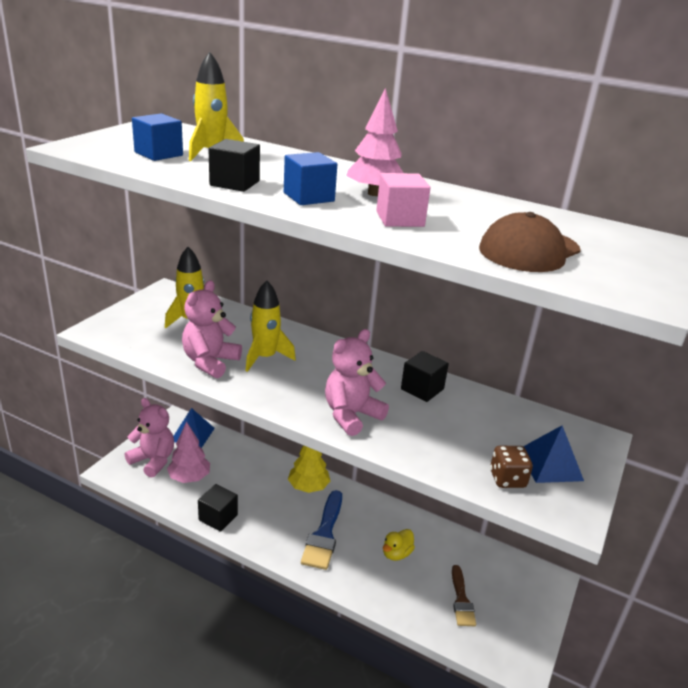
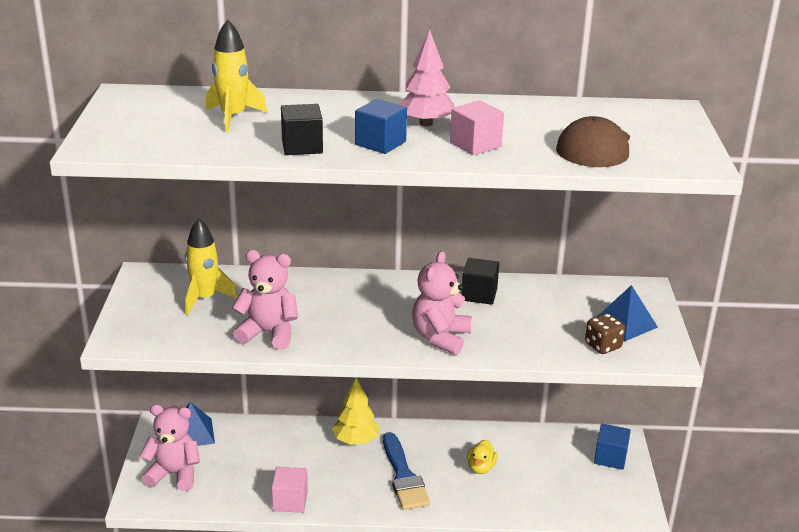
camera: 25 degrees left, 0 degrees up
(158, 154) = (187, 132): blue cube -> blue cube (610, 457)
(189, 478) = (228, 476): pink tree -> none
(210, 362) = (268, 333): pink teddy bear -> pink teddy bear turned 105 degrees clockwise
(218, 517) = (290, 501): black cube -> pink cube
(265, 358) = (315, 312): yellow rocket -> none
(461, 600) = (561, 483): brown brush -> none

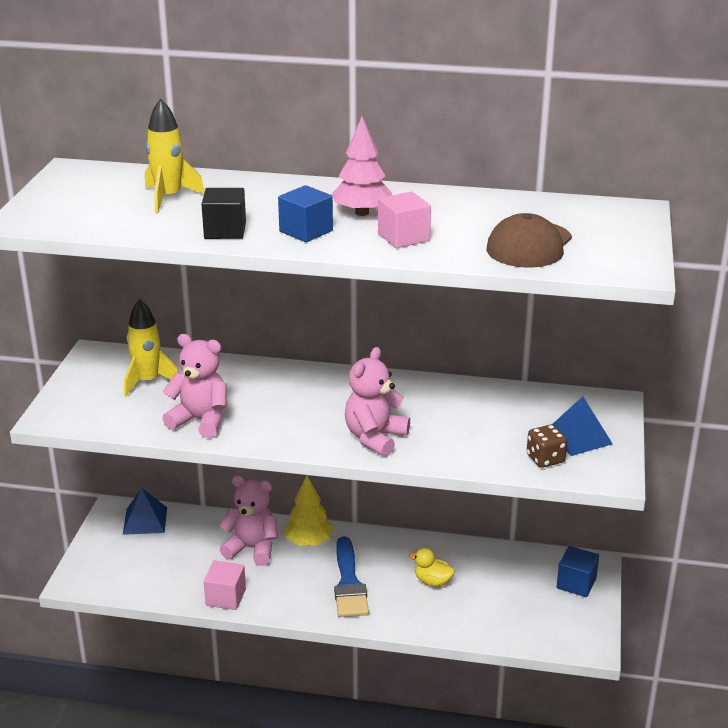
camera: 10 degrees right, 0 degrees up
(174, 474) = (116, 560): pink teddy bear -> pink teddy bear (252, 548)
(479, 294) = (430, 396): black cube -> none
(480, 468) = (432, 581): yellow duck -> yellow duck turned 90 degrees clockwise

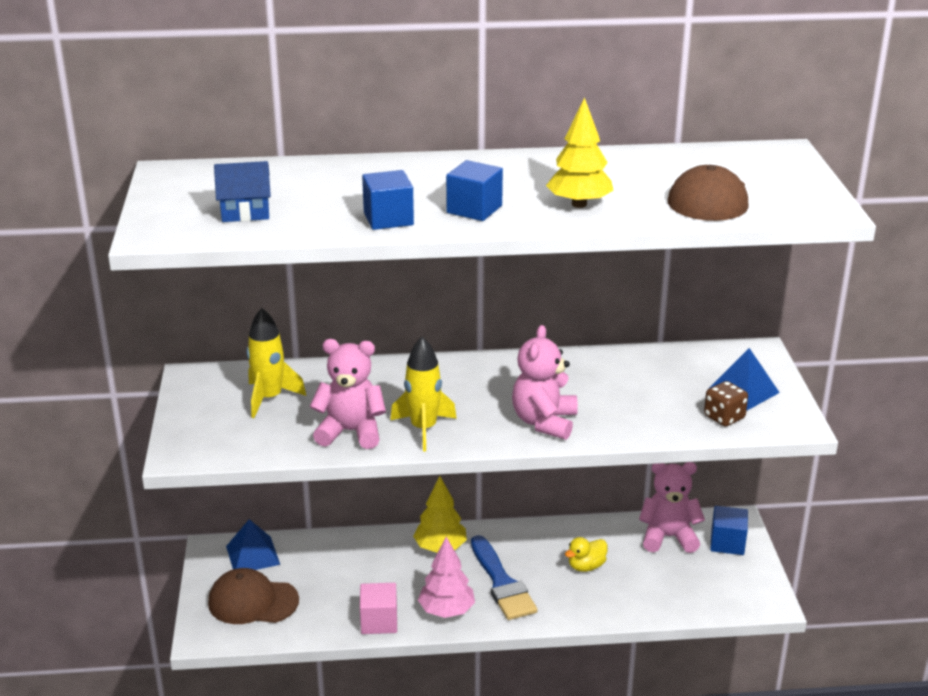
camera: 15 degrees left, 0 degrees up
(109, 210) = (245, 211): none -> blue house
(127, 560) = (253, 601): none -> brown cap
(169, 198) = (301, 191): yellow rocket -> yellow rocket (423, 429)
(225, 231) = (388, 219): black cube -> blue cube
(252, 548) = (383, 565): pink teddy bear -> pink teddy bear (668, 537)
(362, 213) = (518, 184): pink tree -> pink tree (446, 611)
(403, 237) = (579, 204): pink cube -> yellow tree
(432, 581) = (586, 566): yellow duck -> yellow duck turned 45 degrees counterclockwise

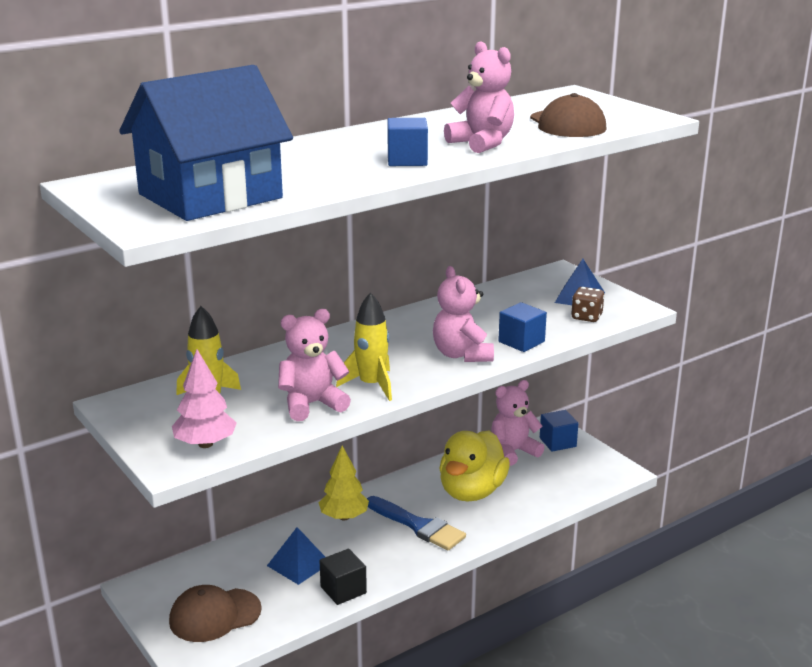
camera: 30 degrees left, 5 degrees down
(245, 211) = (210, 196): blue house -> blue house, size x2.32
(252, 555) = (180, 578): blue pyramid -> blue pyramid (299, 564)
(379, 621) = (343, 590): pink cube -> black cube
(388, 219) = (347, 178): blue cube -> blue cube (521, 342)
(446, 611) = (392, 561): pink tree -> pink tree (205, 444)
(579, 204) = (482, 143): yellow tree -> pink teddy bear
(586, 566) = (472, 492): yellow duck -> yellow duck, size x2.24

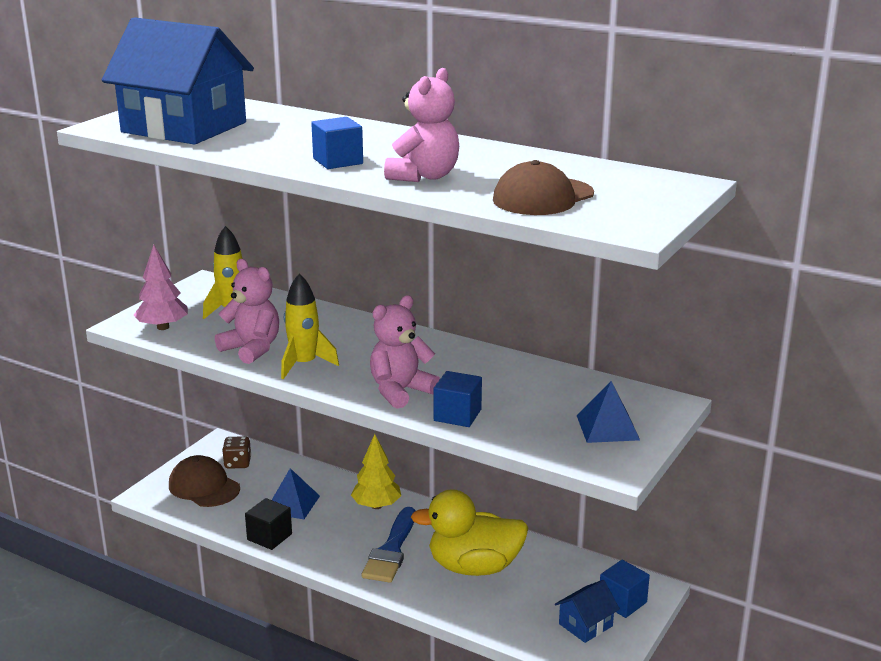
camera: 65 degrees right, 0 degrees up
(513, 452) = (573, 575): pink teddy bear -> none
(574, 464) = (585, 625): none -> blue house
(586, 317) = (557, 440): brown dice -> brown dice (237, 463)

